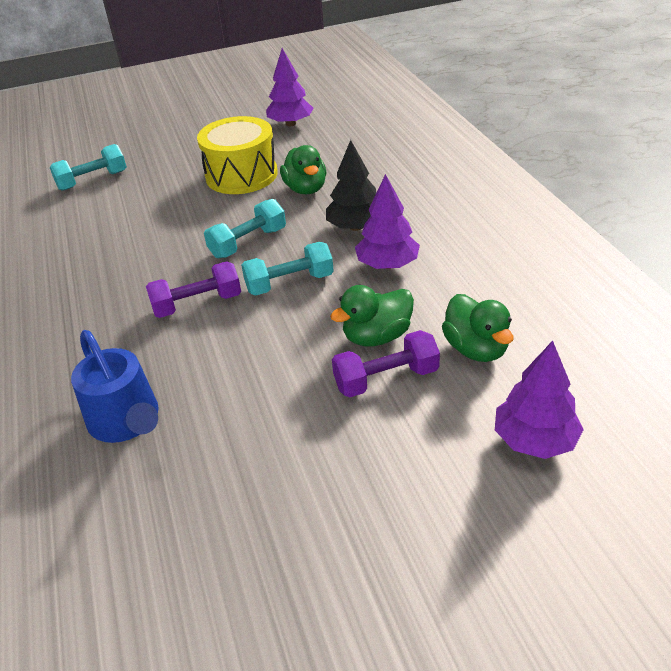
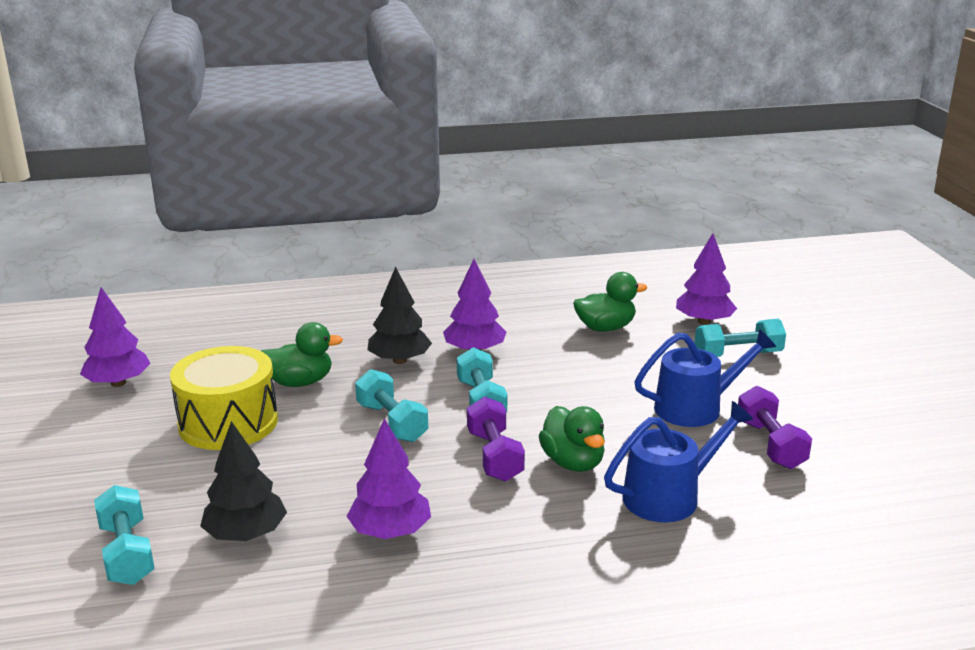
camera: 85 degrees left, 15 degrees down
(98, 270) = (390, 531): none -> purple tree
(104, 214) = (246, 534): none -> black tree
(298, 436) = (695, 408): none -> blue watering can
(376, 336) = (578, 365): green duck -> green duck (573, 462)
(386, 379) = (633, 366): purple dumbbell -> purple dumbbell (770, 444)
(446, 477) = (738, 354): none -> turquoise dumbbell

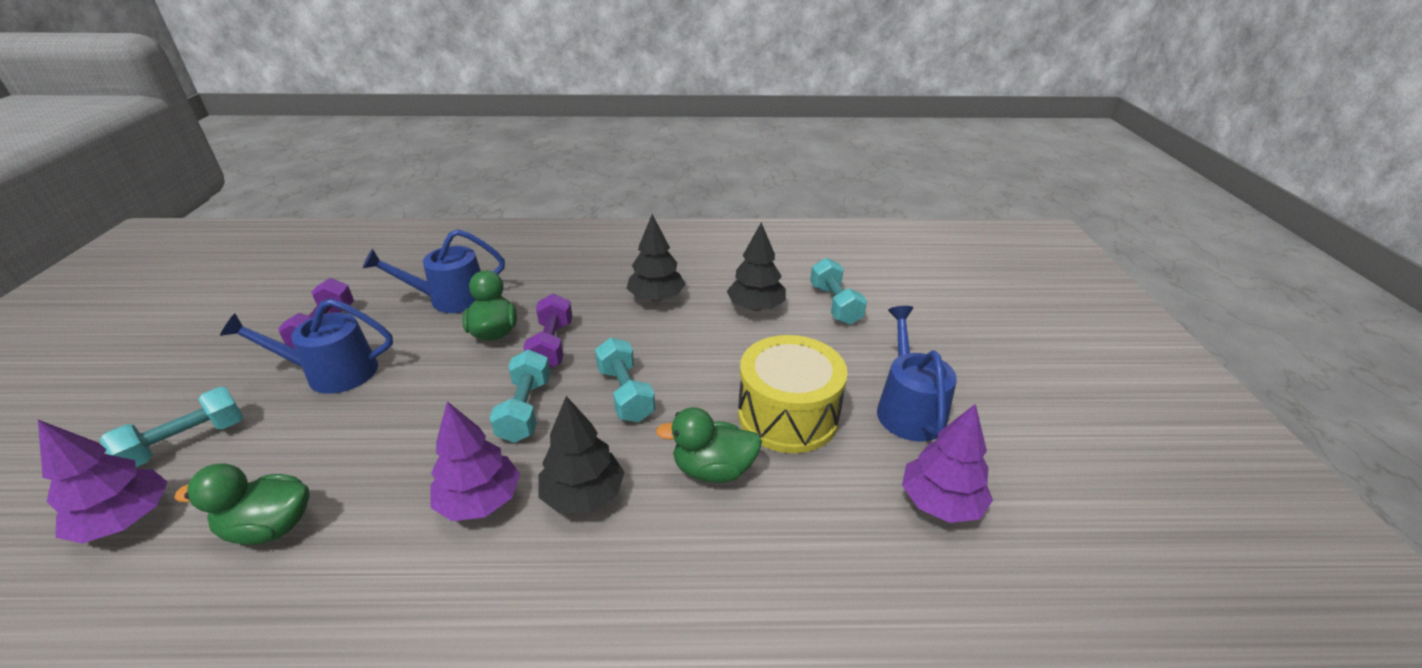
camera: 170 degrees left, 10 degrees up
(102, 440) = (908, 409): none -> blue watering can
(390, 531) = (656, 298): purple tree -> black tree
(738, 354) = (187, 443): turquoise dumbbell -> turquoise dumbbell turned 45 degrees counterclockwise

